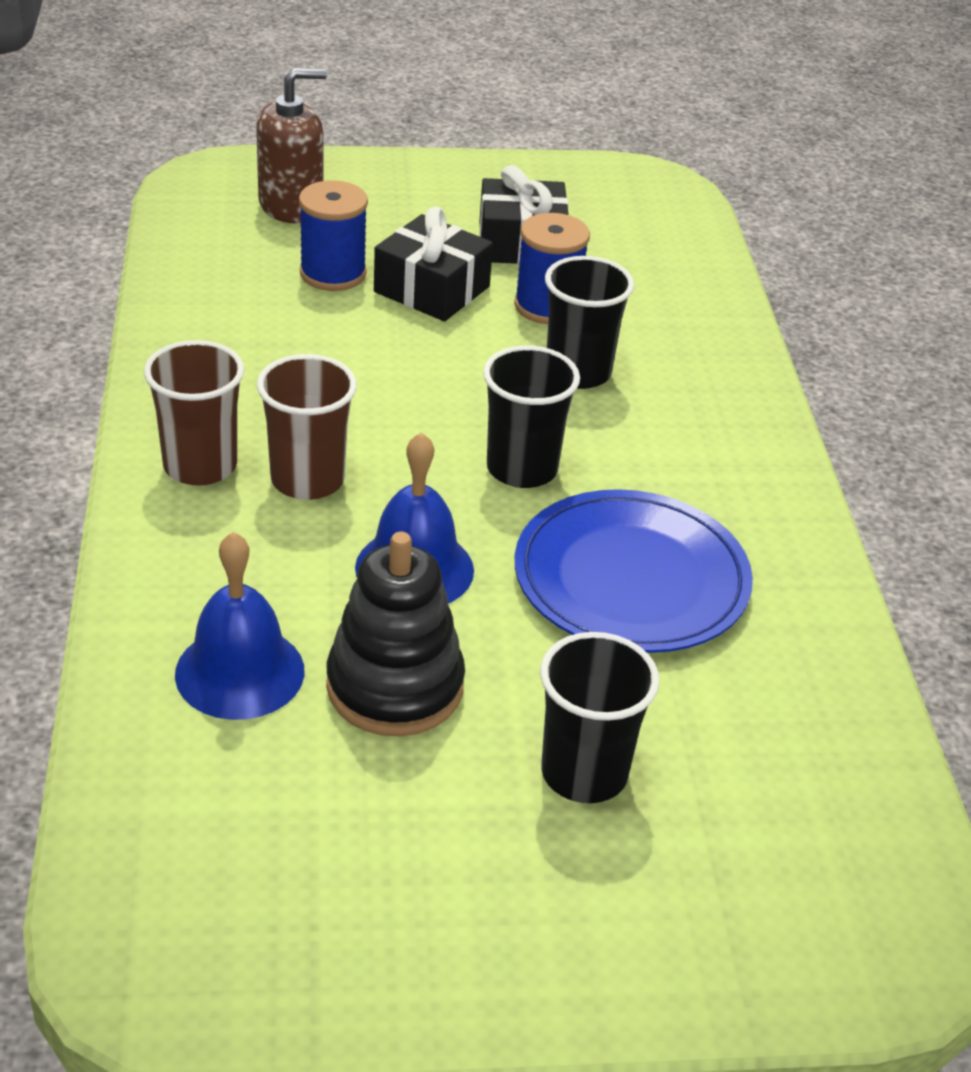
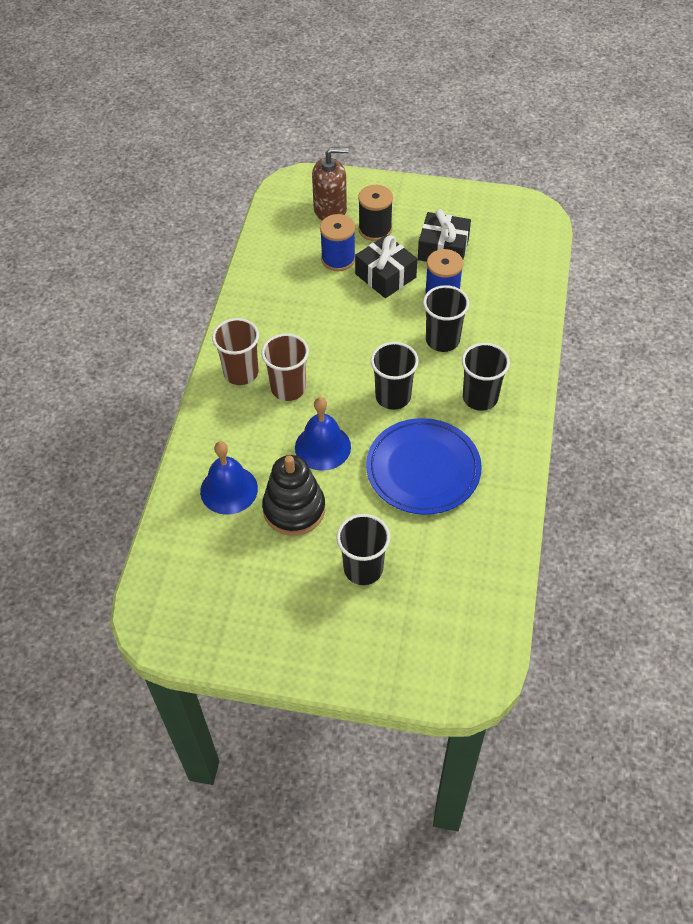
camera: 20 degrees right, 15 degrees up
(385, 226) = (375, 229): none -> black spool
(687, 451) = (480, 397): none -> black cup

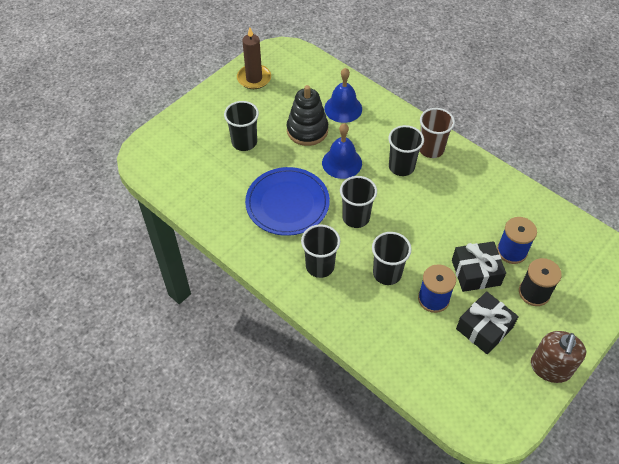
camera: 120 degrees right, 0 degrees up
(237, 627) = (254, 78): none -> brown candle
(288, 388) = (401, 167): brown cup -> black cup
(330, 210) = (574, 273): brown soap dispenser -> brown soap dispenser (550, 368)

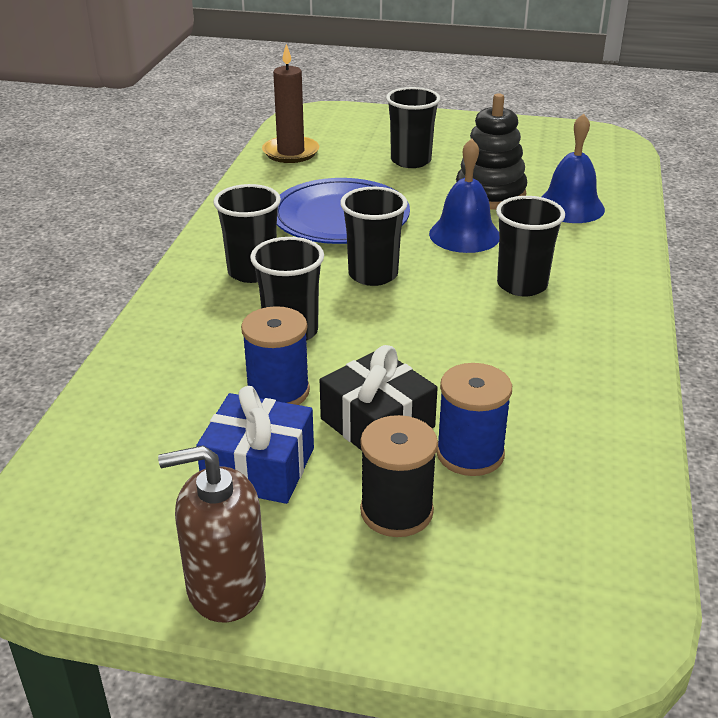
camera: 60 degrees right, 20 degrees down
(254, 78) = (529, 136): brown candle -> brown candle (291, 152)
(431, 149) = (596, 301): brown cup -> none
(484, 328) = (259, 467): black gift -> blue gift

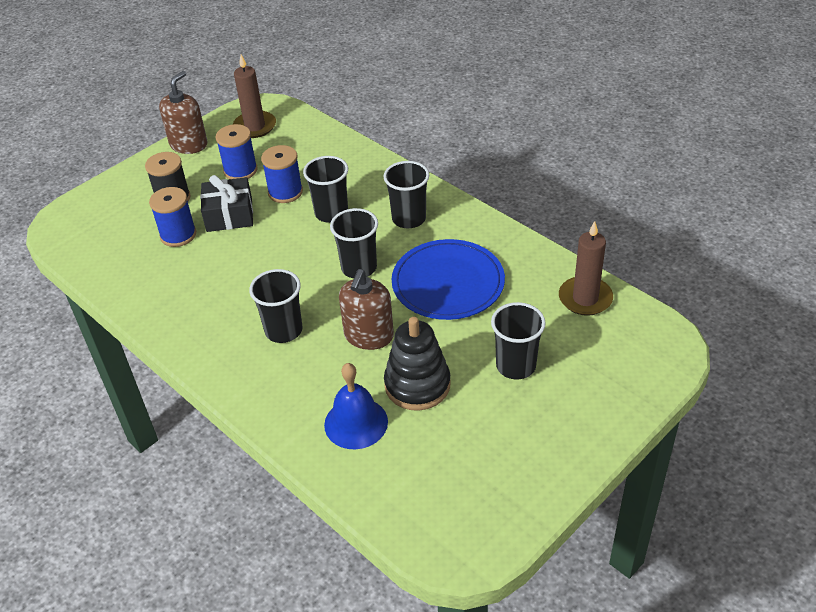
camera: 125 degrees right, 10 degrees up
(111, 517) = (255, 127): none -> brown candle
(259, 467) = (240, 170): blue gift -> blue spool
(464, 235) = (368, 336): blue bell -> brown soap dispenser

